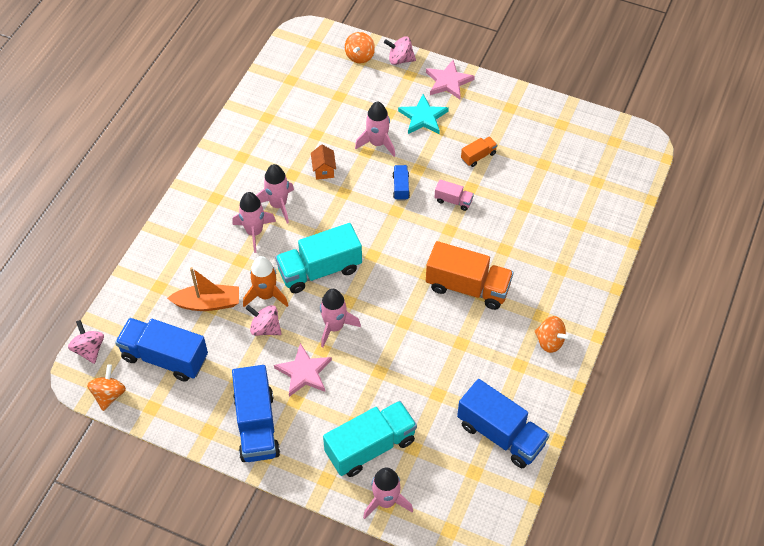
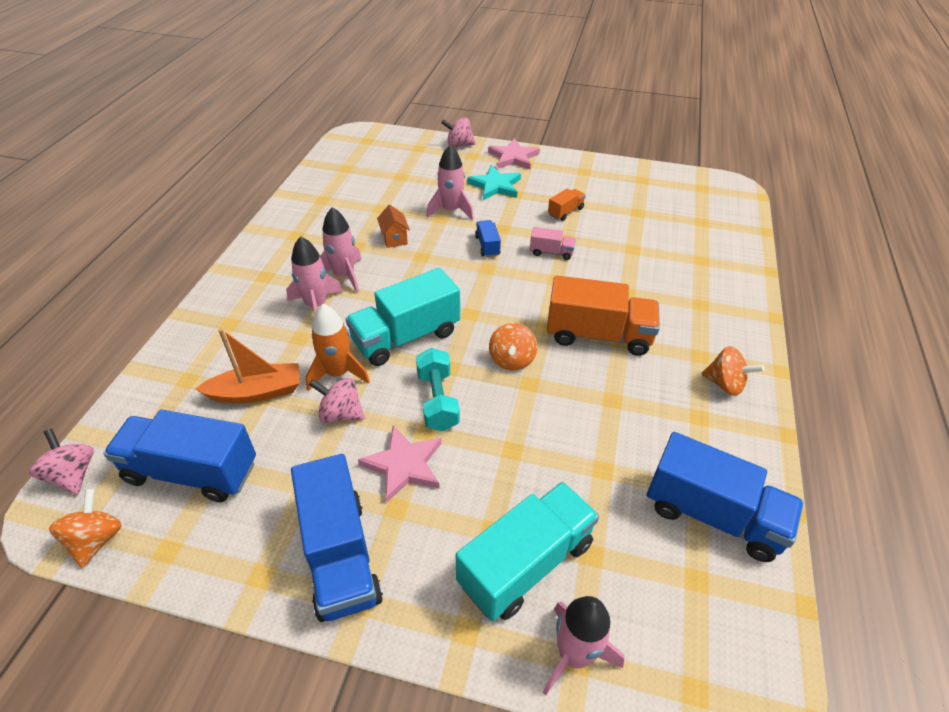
camera: 10 degrees left, 10 degrees down
(334, 327) = (437, 400): pink rocket -> turquoise dumbbell
(360, 56) = (416, 146): orange spinning top -> orange spinning top (512, 360)

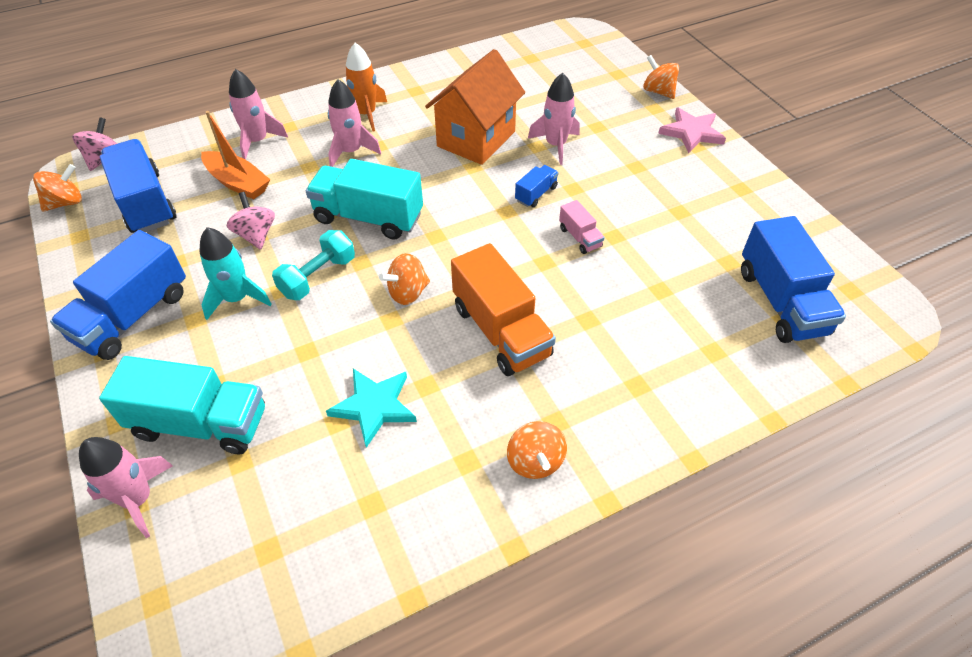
camera: 50 degrees right, 5 degrees up
(338, 373) = (293, 208): orange rocket -> orange rocket (366, 114)
(344, 276) = (399, 143): pink rocket -> pink rocket (257, 141)
(394, 239) = (476, 139): orange house -> orange house, size x2.38
(404, 465) = (237, 298): pink star -> turquoise rocket
(459, 145) = (658, 91): pink spinning top -> orange spinning top
(495, 186) = (630, 148): turquoise star -> turquoise star (374, 406)
(565, 212) = (654, 213): orange truck -> none
(712, 514) = (351, 529): blue truck -> blue truck (781, 301)

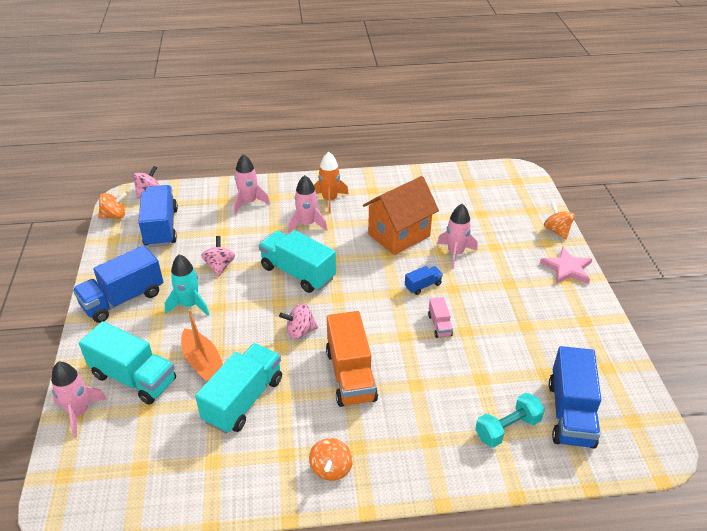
camera: 20 degrees right, 10 degrees down
(238, 183) = (223, 228): orange boat -> orange boat (203, 363)
(318, 277) = (246, 304): turquoise dumbbell -> turquoise dumbbell (507, 428)
(374, 406) = (243, 400): turquoise star -> turquoise truck
(408, 292) = (300, 331): orange spinning top -> pink spinning top

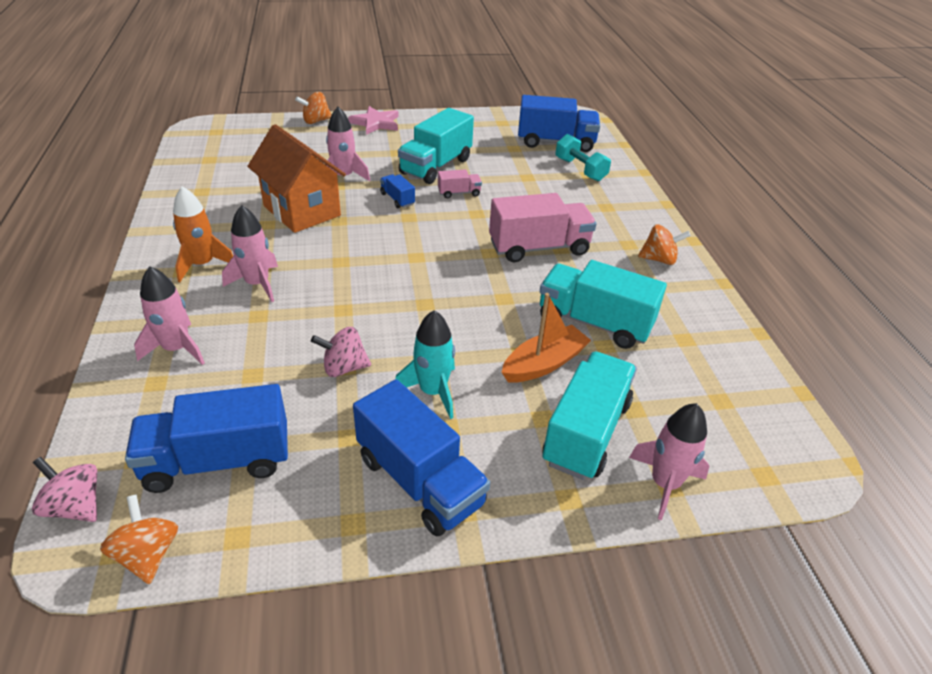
camera: 95 degrees left, 0 degrees up
(298, 273) = (367, 289): turquoise truck -> turquoise truck (436, 166)
(300, 331) = (477, 284): pink spinning top -> none
(350, 375) = (539, 248): orange truck -> pink truck

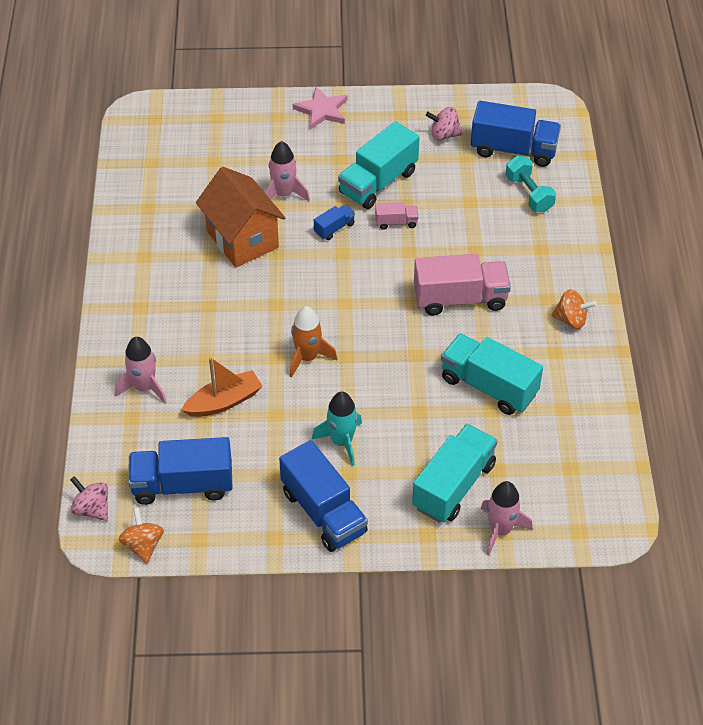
camera: 10 degrees right, 10 degrees up
(202, 264) = (157, 301): orange rocket -> orange rocket (307, 357)
(257, 284) = (204, 326): pink rocket -> none
(316, 121) = (258, 105): orange spinning top -> none
(344, 368) = (274, 415): pink spinning top -> pink spinning top (444, 135)
(397, 199) = (334, 228): blue truck -> blue truck turned 75 degrees clockwise
(544, 364) = (435, 423): orange boat -> orange boat (224, 402)

